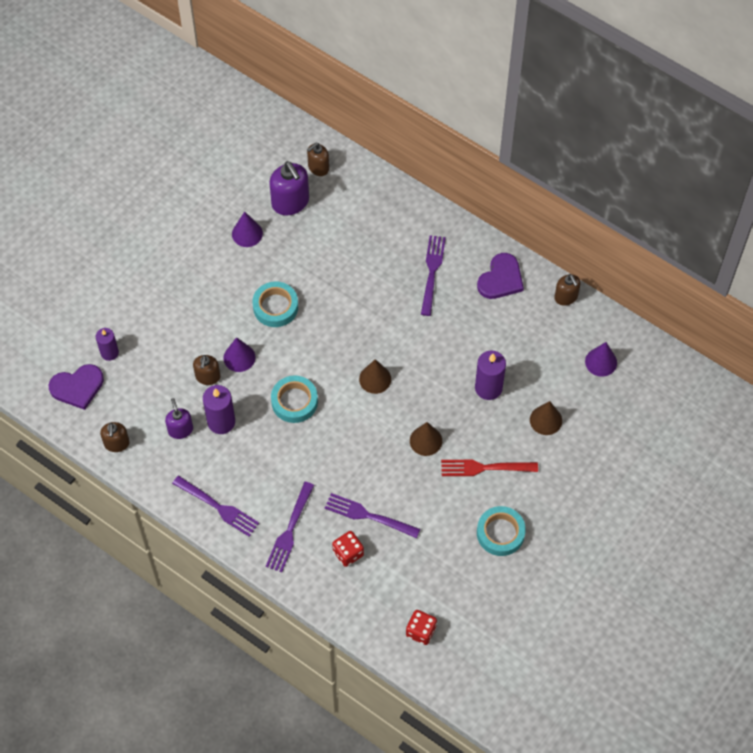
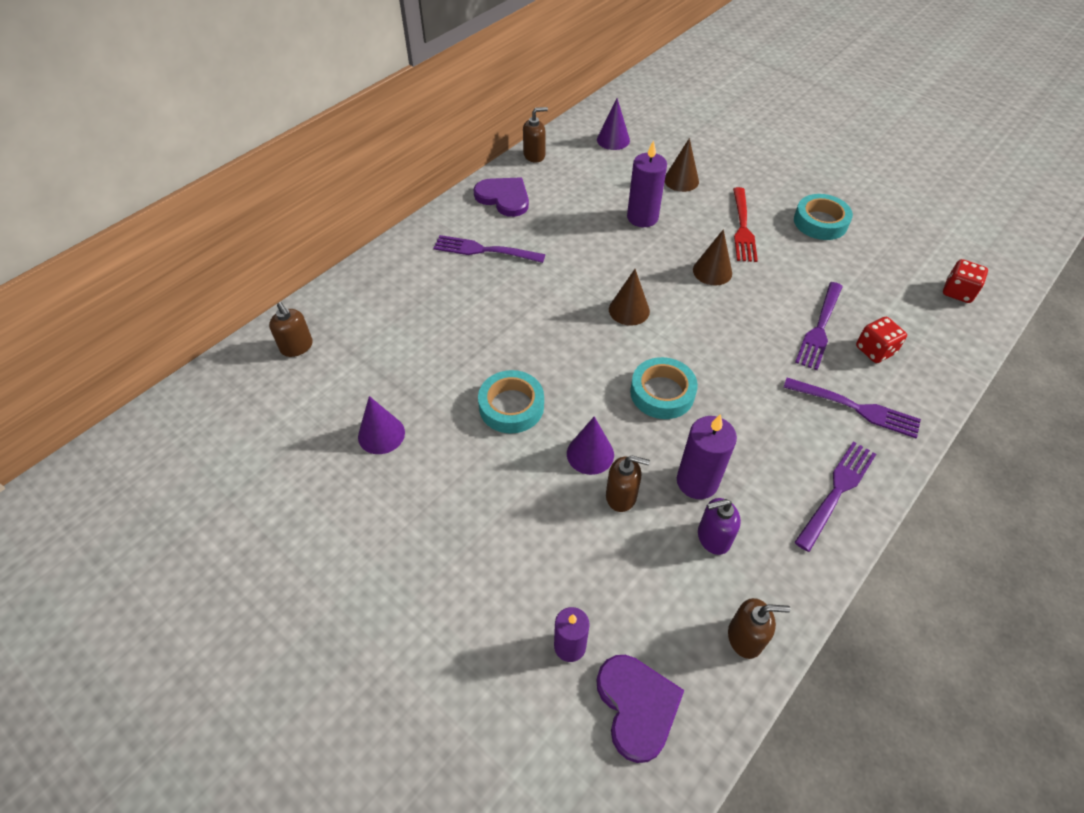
camera: 85 degrees left, 10 degrees down
(290, 202) = (343, 380): purple soap dispenser -> none

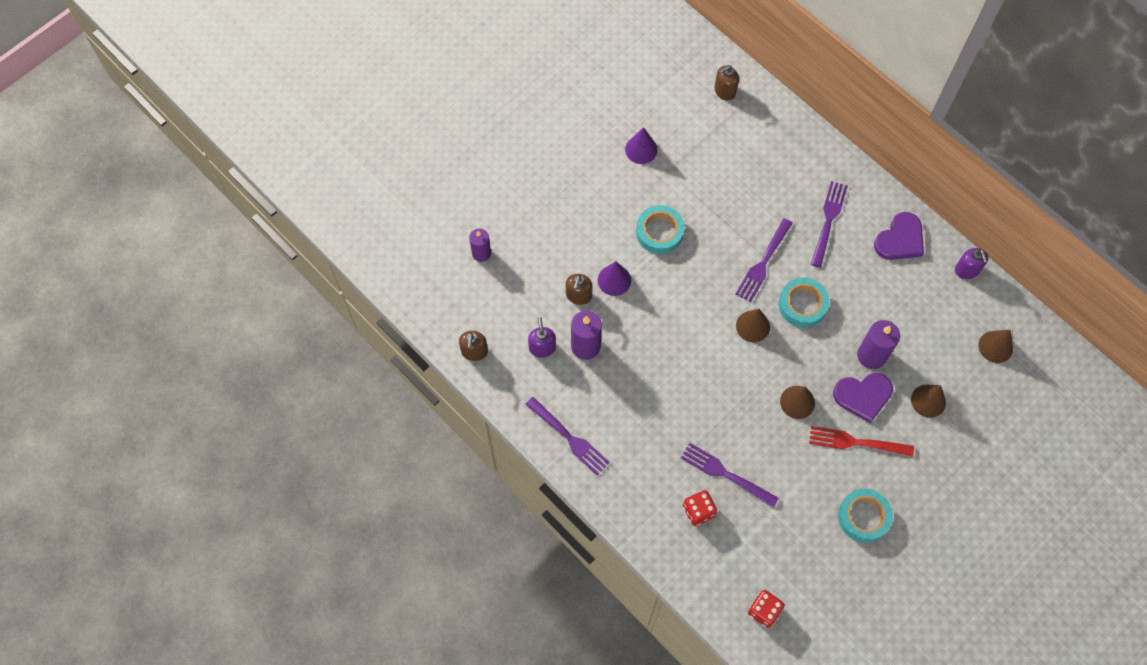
camera: 95 degrees right, 15 degrees up
(534, 155) = (967, 270): brown soap dispenser -> purple soap dispenser
(613, 140) = (995, 346): purple cone -> brown cone
(637, 706) = (443, 285): purple heart -> purple heart (863, 396)
(662, 393) = (665, 337): turquoise tape -> turquoise tape (802, 305)
(856, 408) = (640, 476): purple fork -> purple fork (763, 263)

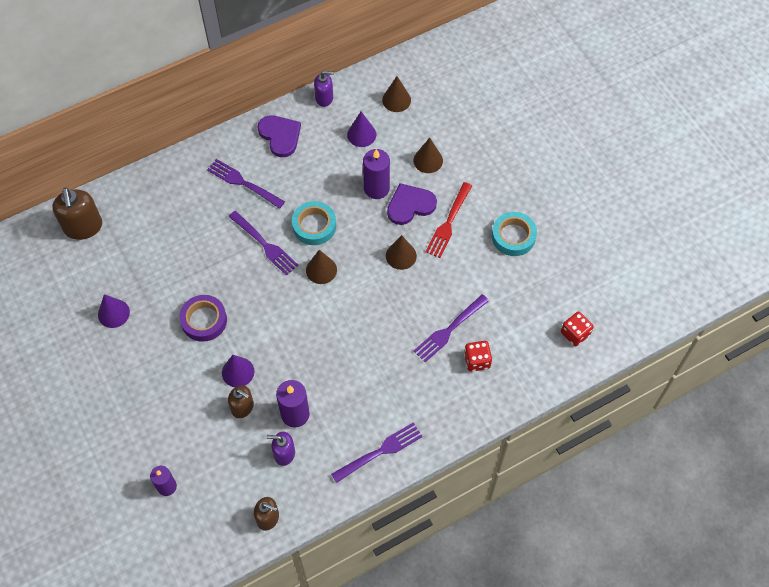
camera: 75 degrees left, 5 degrees down
(659, 232) = (204, 320): turquoise tape -> purple tape
(724, 91) = (83, 227): brown soap dispenser -> brown soap dispenser, size x1.64
(863, 396) = (410, 205): purple heart -> purple heart turned 120 degrees counterclockwise
(934, 321) = (361, 134): none -> purple cone

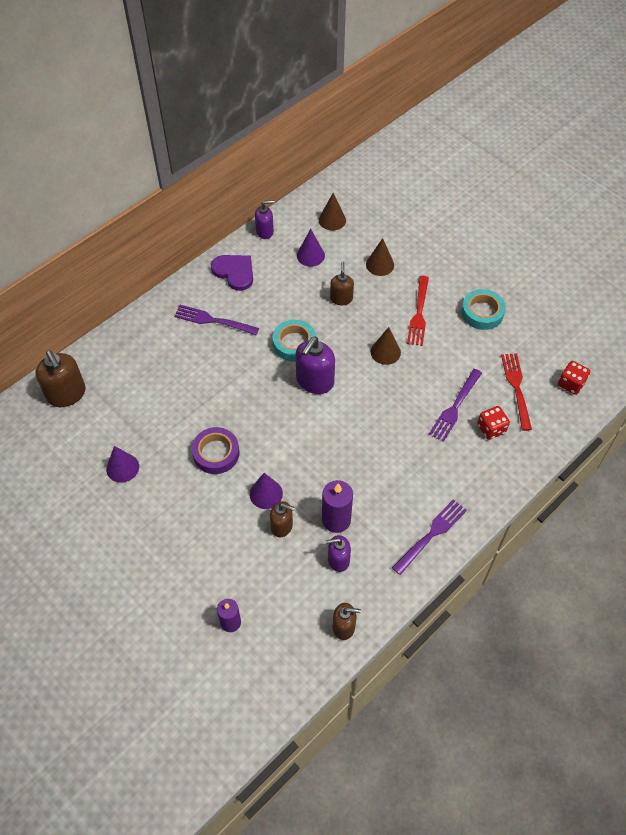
camera: 15 degrees left, 5 degrees down
(265, 245) = (252, 371): purple fork -> none
(321, 270) = (315, 381): brown cone -> purple soap dispenser
(376, 188) = (341, 298): purple candle -> brown soap dispenser
(410, 205) = (378, 306): purple heart -> none
(518, 324) = (516, 387): none -> red fork

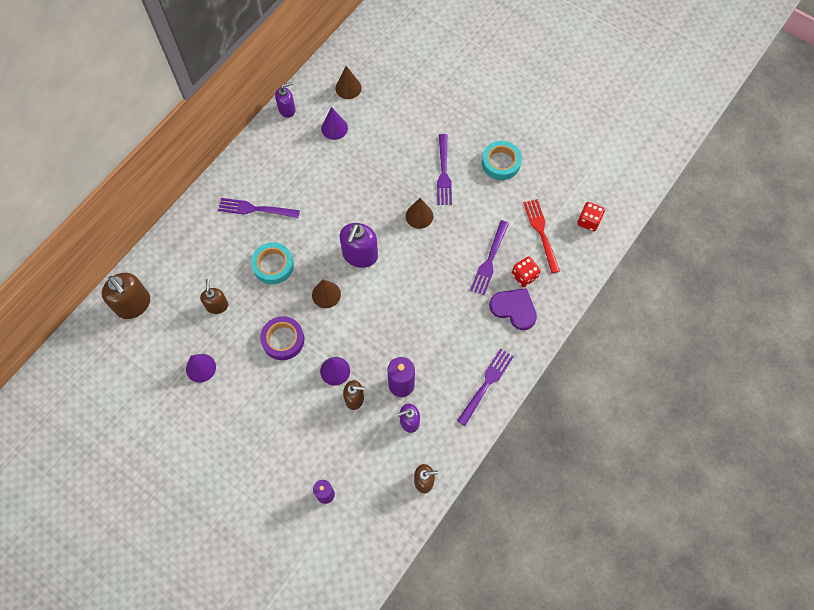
camera: 10 degrees left, 10 degrees up
(234, 272) = (266, 156): purple heart -> purple heart (514, 309)
(294, 343) = (335, 221): turquoise tape -> turquoise tape (273, 265)
(341, 298) = (370, 168): brown soap dispenser -> brown soap dispenser (217, 305)
(380, 264) = (400, 128): brown cone -> brown cone (326, 294)
(419, 314) = (443, 173): red fork -> purple fork

